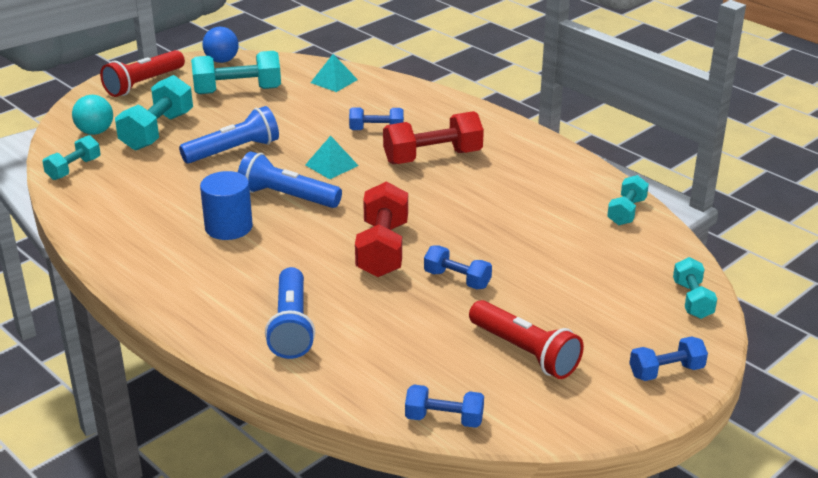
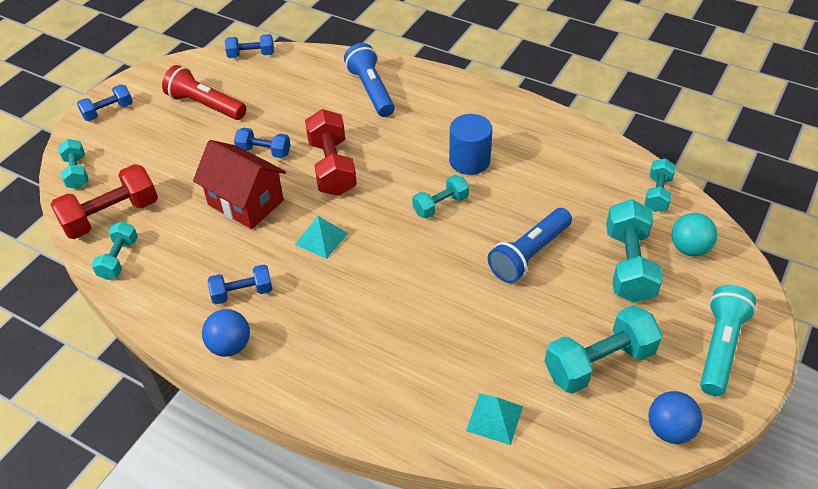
camera: 165 degrees right, 15 degrees up
(143, 84) = (720, 347): red flashlight -> turquoise flashlight
(287, 197) = (440, 205): blue flashlight -> turquoise dumbbell
(331, 165) = (421, 257): turquoise pyramid -> turquoise pyramid (321, 239)
(376, 130) = (398, 326): blue dumbbell -> blue dumbbell (242, 293)
(432, 157) = (322, 294): red dumbbell -> red dumbbell (111, 216)
(489, 234) = (245, 202): none -> red house
(521, 141) = (230, 346): none -> blue ball

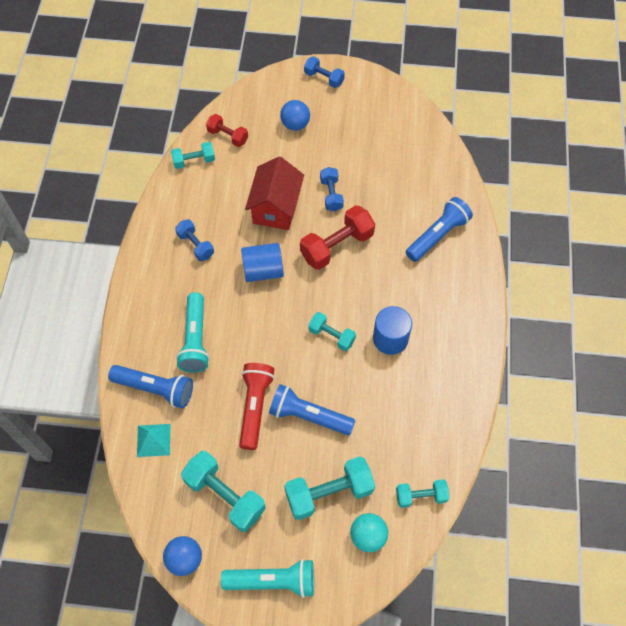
camera: 65 degrees right, 15 degrees up
(77, 172) = (257, 94): turquoise dumbbell -> none
(111, 216) = (228, 136): red dumbbell -> red dumbbell, size x0.59
(205, 105) = (361, 133): red flashlight -> red flashlight (255, 407)
(230, 346) = (151, 259): blue ball -> blue ball (295, 124)
(251, 55) = (435, 133): blue dumbbell -> none
(321, 239) = (263, 270): turquoise pyramid -> blue cylinder
(375, 332) = (195, 339): none -> turquoise flashlight
(422, 395) = (155, 389): none -> blue flashlight

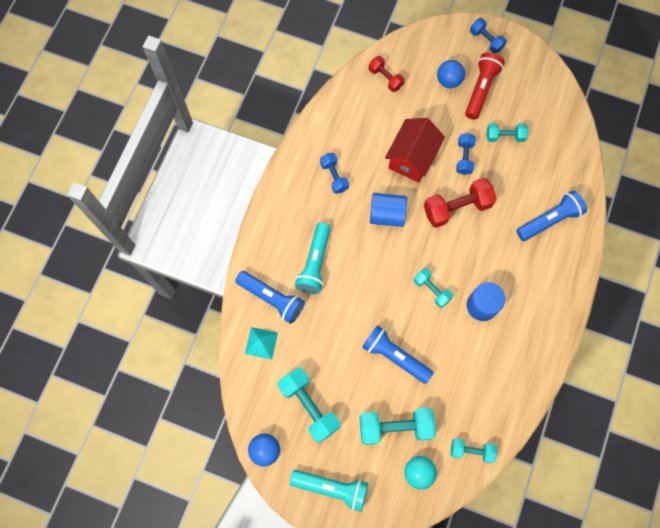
camera: 15 degrees right, 10 degrees up
(194, 161) = (350, 95): turquoise dumbbell -> turquoise dumbbell (505, 136)
(255, 407) = (351, 336): red flashlight -> red flashlight (481, 90)

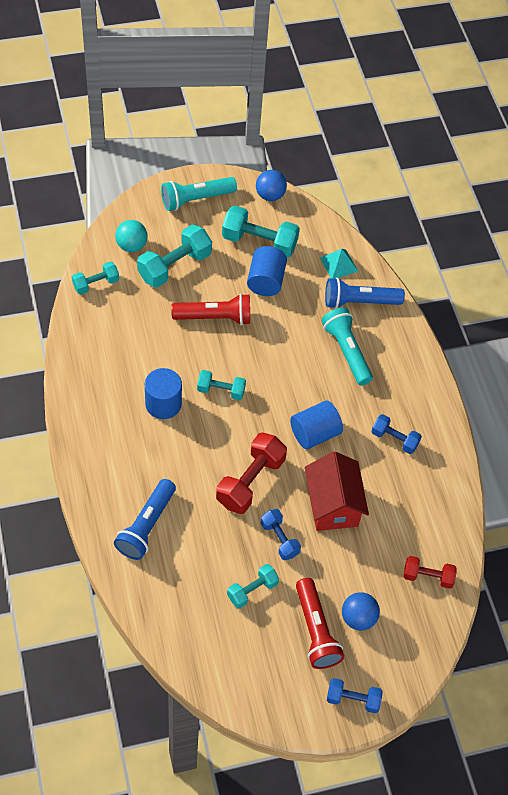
camera: 140 degrees right, 15 degrees down
(331, 364) = (265, 281): none -> blue cylinder
(395, 356) = (214, 317): blue flashlight -> red flashlight

